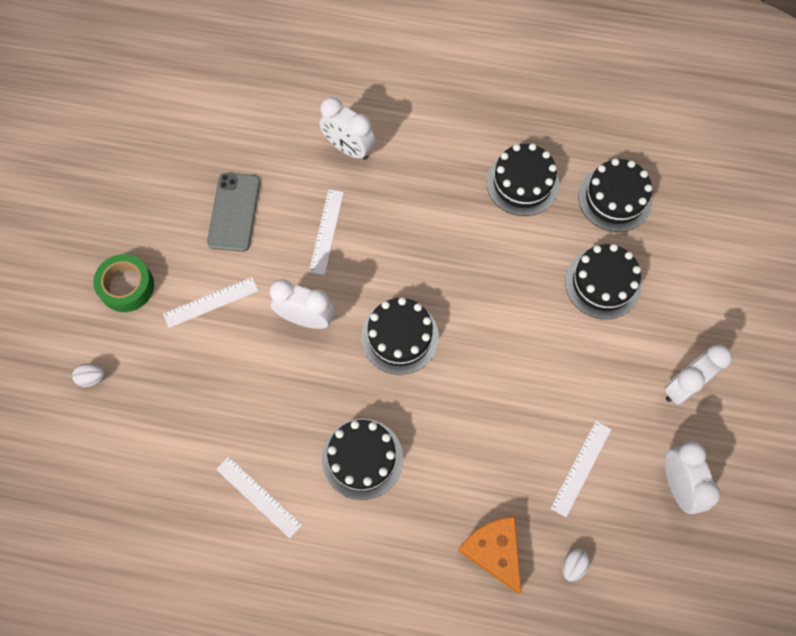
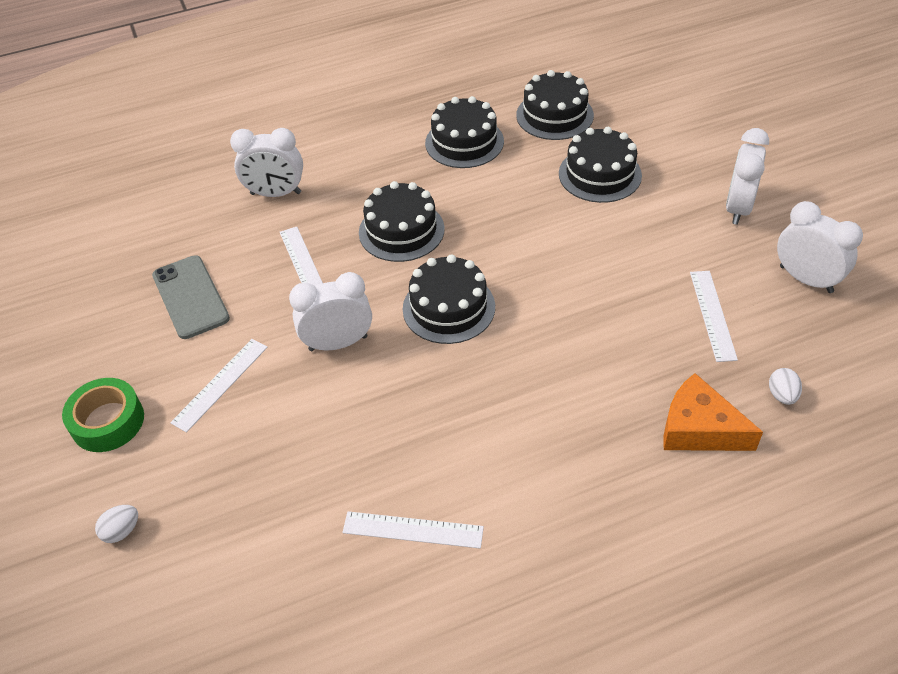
camera: 30 degrees left, 20 degrees down
(362, 458) = (497, 428): black cake -> black cake (401, 230)

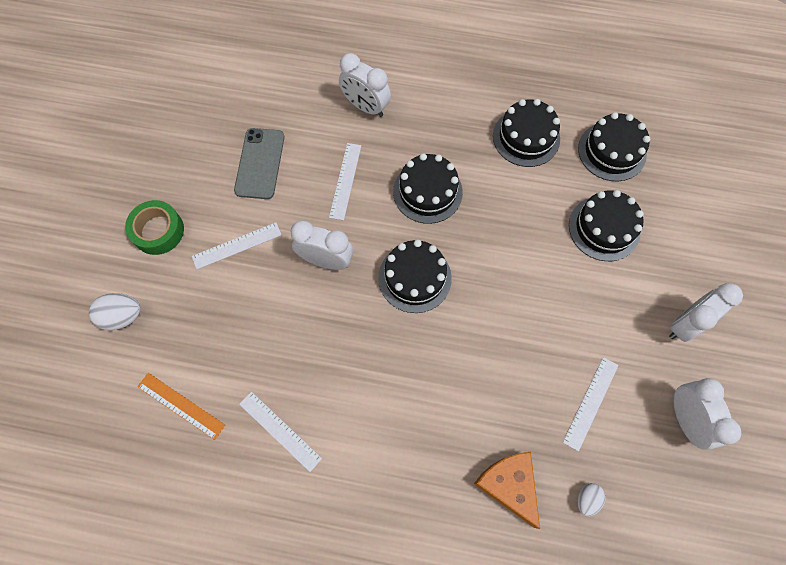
camera: 30 degrees right, 20 degrees up
(122, 531) = (122, 316): white egg -> white egg, size x1.62
(269, 578) = (181, 406): none -> orange ruler

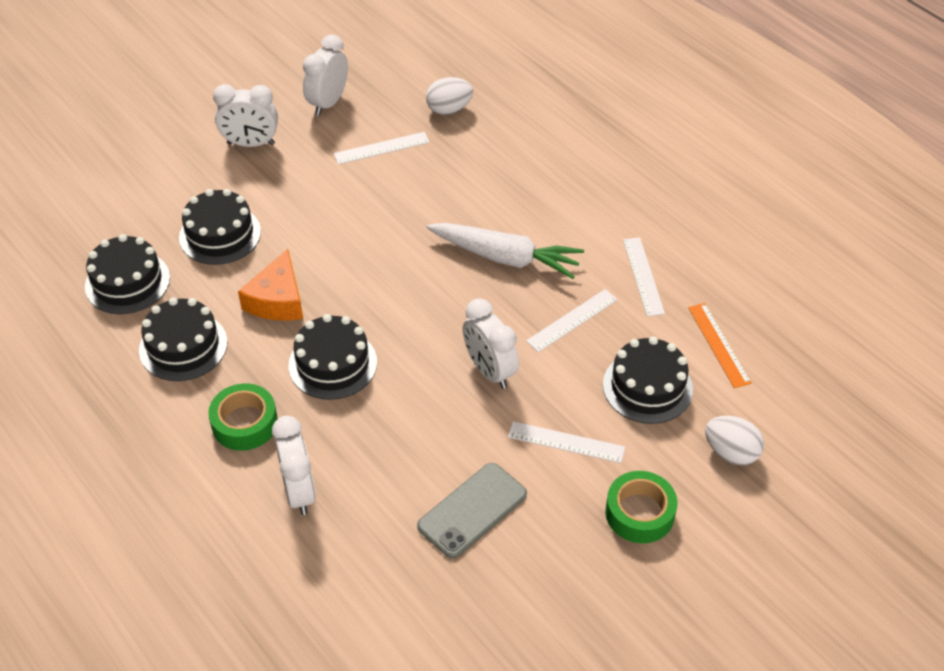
camera: 140 degrees left, 20 degrees down
(345, 181) = (400, 429): white ruler -> white ruler (572, 320)
(396, 365) = (505, 257): none -> white carrot
(414, 278) = (423, 305): black cake -> black cake (647, 387)
(436, 120) = (245, 423): none -> green tape
(509, 485) = (494, 146): orange cheese -> orange cheese (277, 300)
(587, 499) = (449, 109): white egg -> white egg, size x1.62

